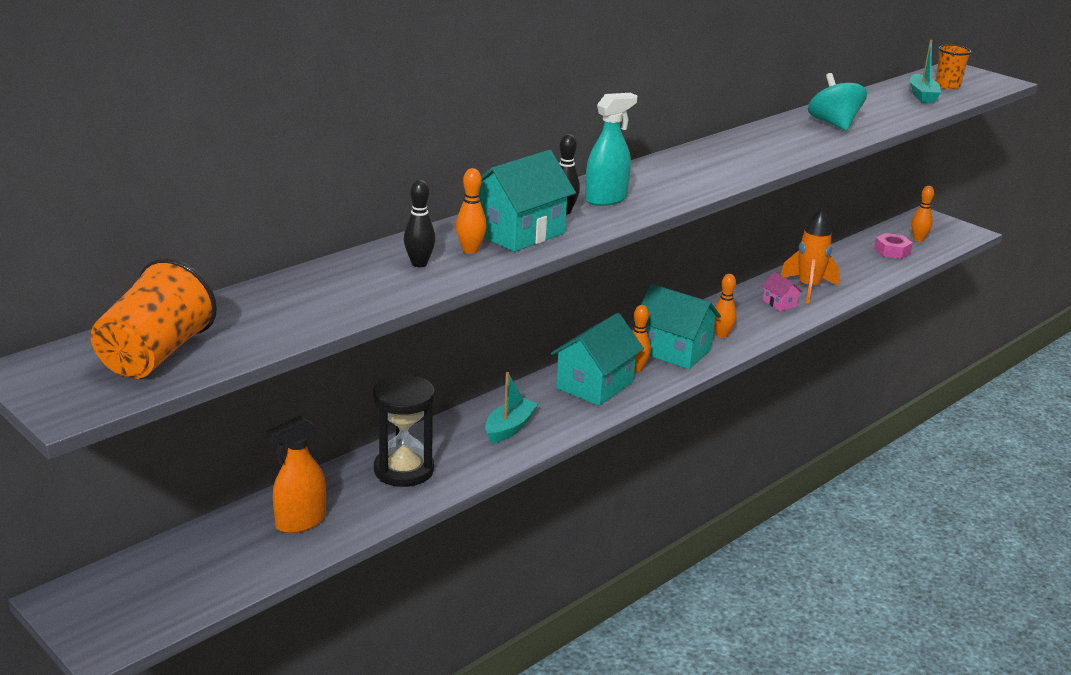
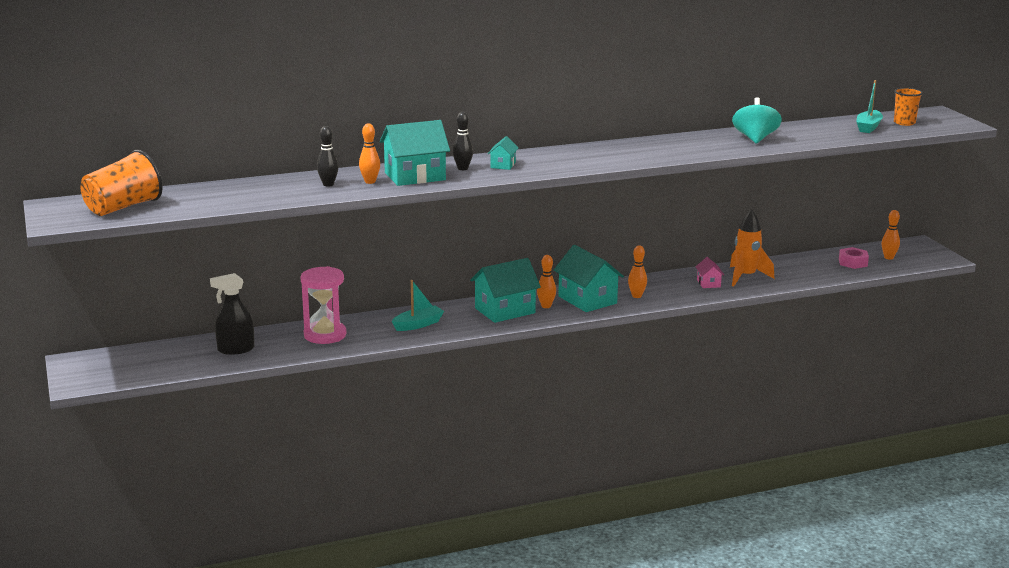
camera: 25 degrees right, 5 degrees down
(300, 522) = (235, 349): orange spray bottle -> black spray bottle
(403, 470) = (325, 335): black hourglass -> pink hourglass
(606, 199) = (503, 165): turquoise spray bottle -> turquoise house

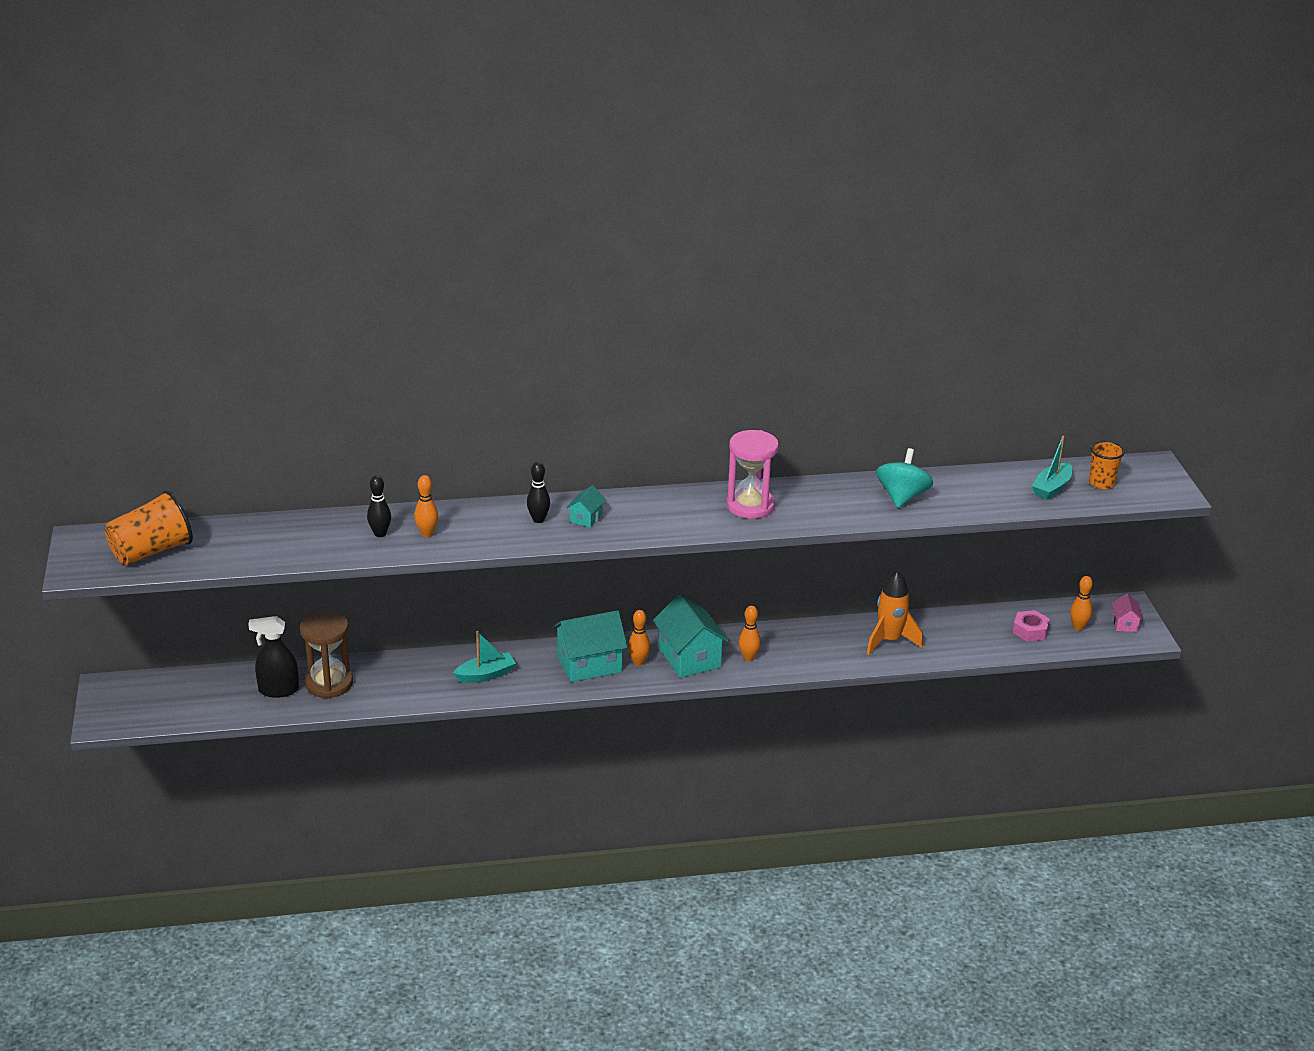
camera: 10 degrees right, 10 degrees up
(280, 341) = (329, 683): none -> brown hourglass
(325, 335) = (379, 679): pink hourglass -> pink hourglass (750, 506)
(415, 176) = (480, 529): turquoise house -> none
(708, 283) = (841, 646): pink house -> pink house (1125, 624)

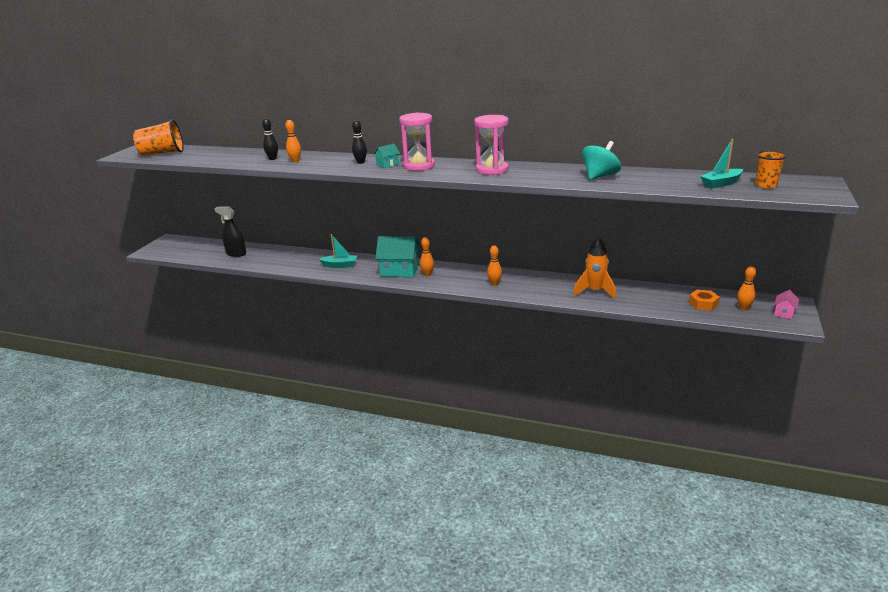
camera: 30 degrees right, 5 degrees down
(329, 683) = (261, 255): brown hourglass -> none
(637, 514) = (419, 166): none -> pink hourglass
(689, 657) = (459, 277): turquoise house -> none
(1030, 631) = (703, 304): pink nut -> orange nut

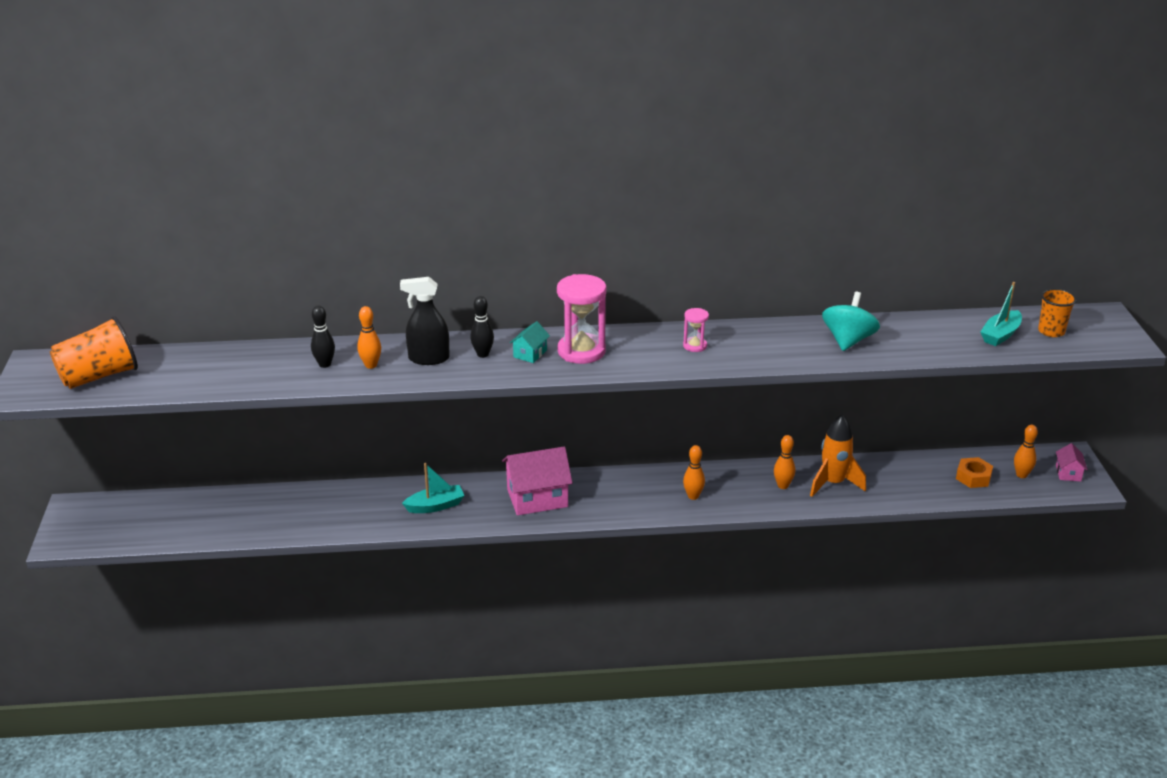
camera: 25 degrees left, 5 degrees up
(236, 253) = (234, 515): black spray bottle -> black spray bottle (428, 358)
(399, 270) = (537, 498): turquoise house -> pink house
(427, 274) = (585, 497): orange bowling pin -> orange bowling pin (783, 486)
(492, 170) = (695, 346): pink hourglass -> pink hourglass, size x0.50

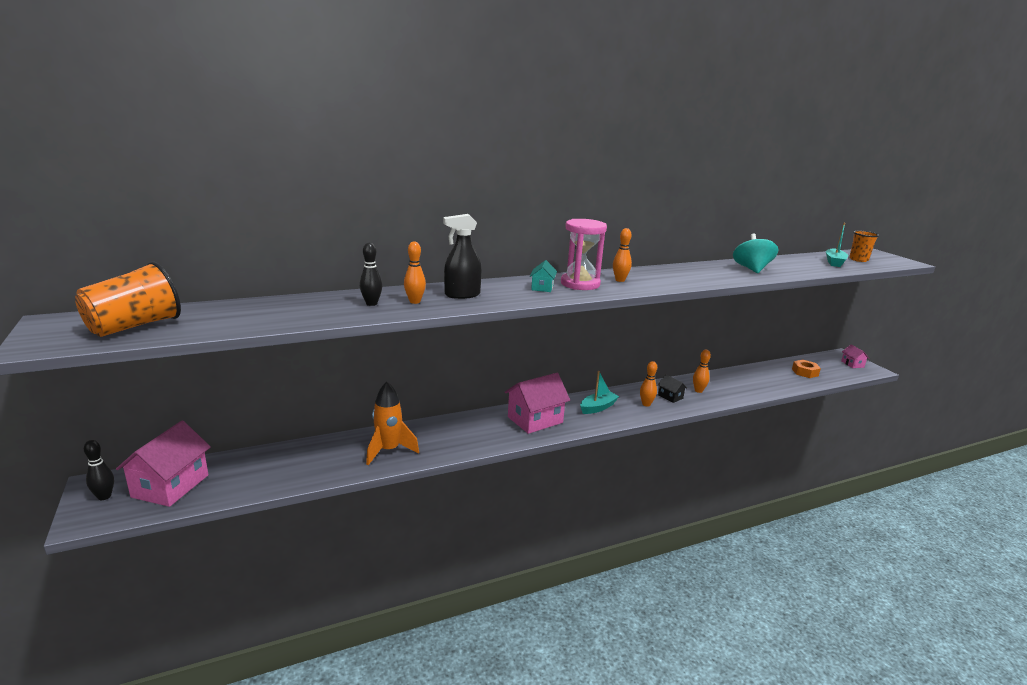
camera: 20 degrees left, 10 degrees down
(135, 519) = (170, 486): none -> pink house
(435, 506) = (457, 436): turquoise boat -> turquoise boat (598, 407)
(483, 354) = (505, 290): black bowling pin -> black bowling pin (104, 496)
(695, 346) = (657, 277): pink hourglass -> none
(735, 490) = (670, 397): none -> black house
(833, 483) = (728, 385): orange rocket -> orange rocket (389, 450)
(1021, 475) = (829, 368): orange bowling pin -> orange bowling pin (620, 280)

